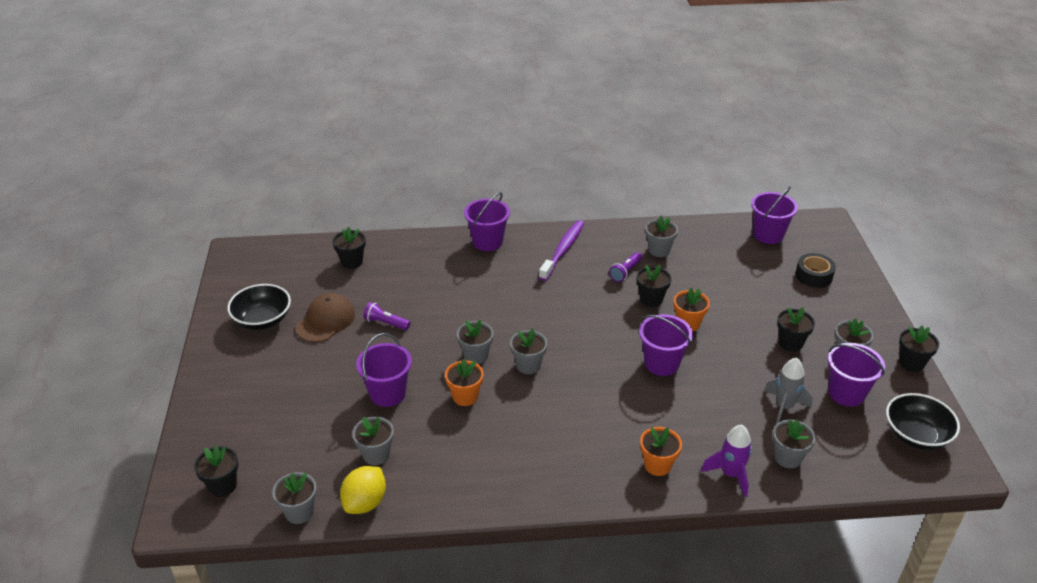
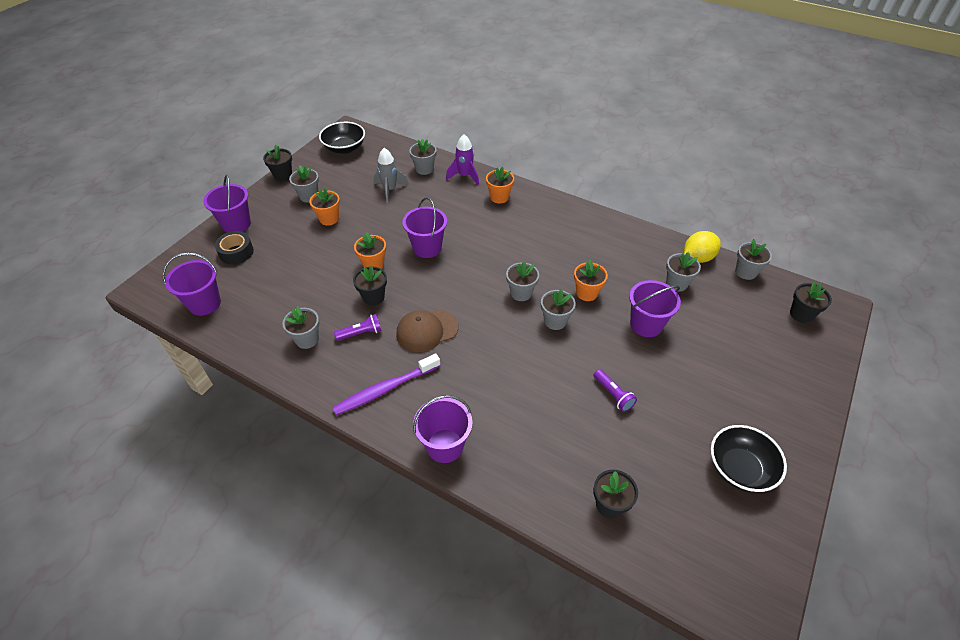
camera: 145 degrees left, 10 degrees up
(325, 321) = (672, 430): brown cap -> brown cap (427, 330)
(790, 343) = (329, 219): black flower pot -> orange flower pot
(846, 393) = (345, 180): purple bucket -> purple bucket (236, 224)

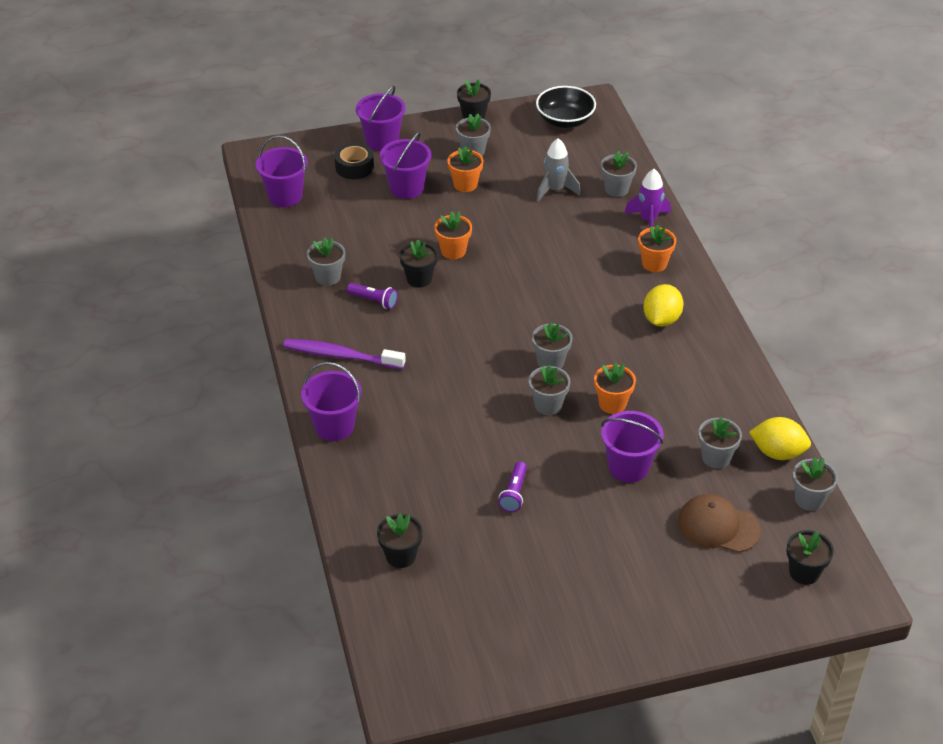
camera: 45 degrees right, 5 degrees down
(427, 248) = (519, 267): purple bucket -> purple bucket (406, 188)
(427, 330) = (428, 335): brown cap -> brown cap (718, 526)
(545, 226) = (661, 319): none -> yellow lemon
(739, 468) = (540, 619): black bowl -> none

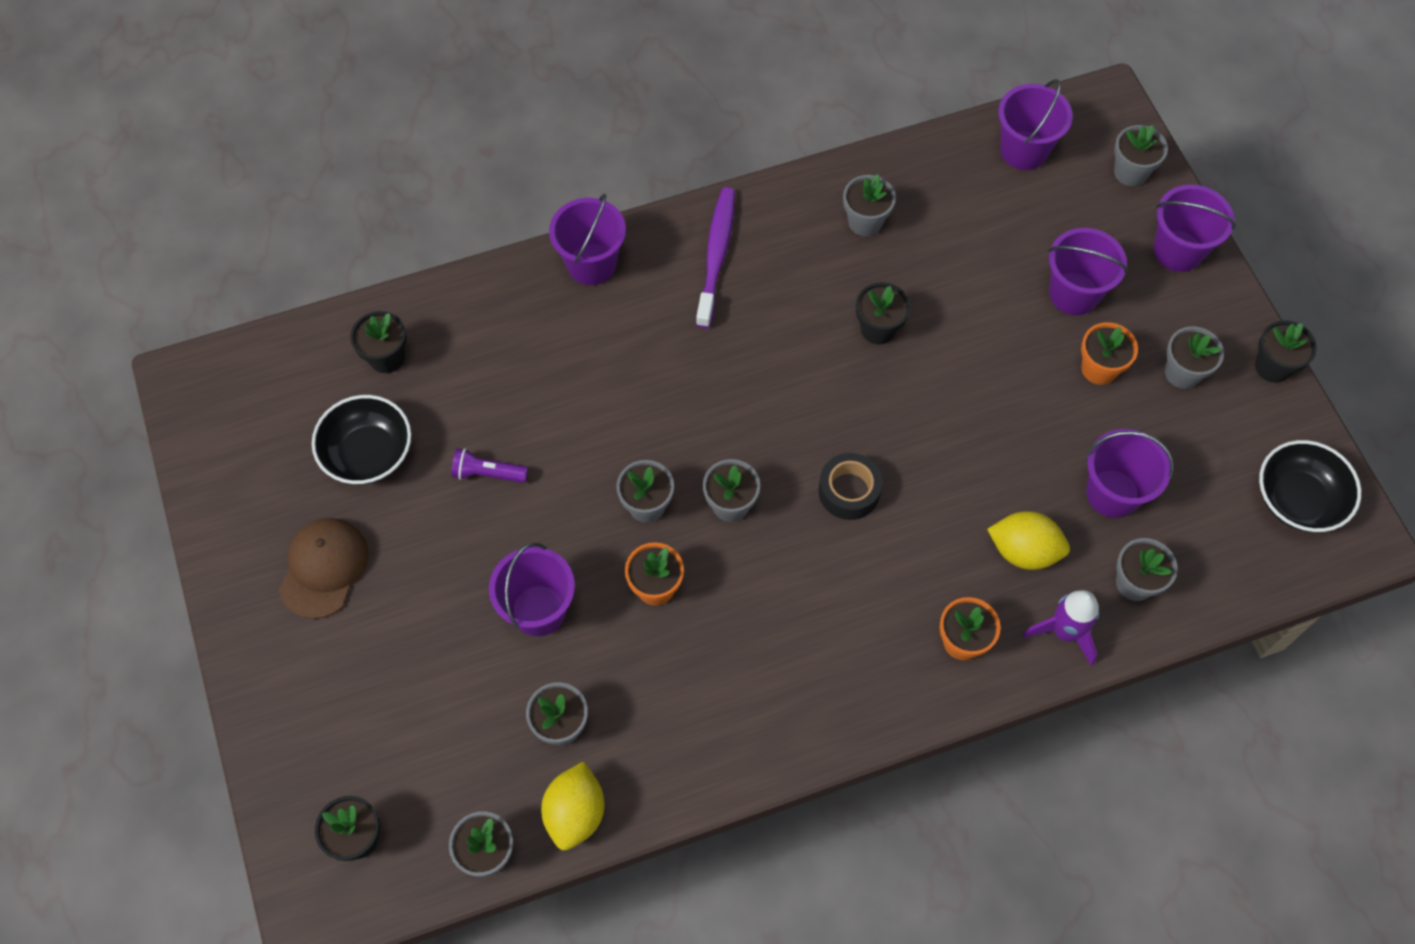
camera: 85 degrees right, 20 degrees up
(315, 152) = (1130, 172): none -> grey flower pot
(354, 167) = (1107, 224): black tape -> black tape (849, 491)
(374, 301) = (825, 280): purple flashlight -> none
(453, 251) = (944, 366): orange flower pot -> none
(489, 567) = (368, 453): none -> black bowl
(555, 190) = (1112, 493): grey rocket -> purple bucket
(661, 319) = (836, 652): yellow lemon -> yellow lemon (1024, 551)
(718, 526) = (436, 726): brown cap -> brown cap (324, 568)

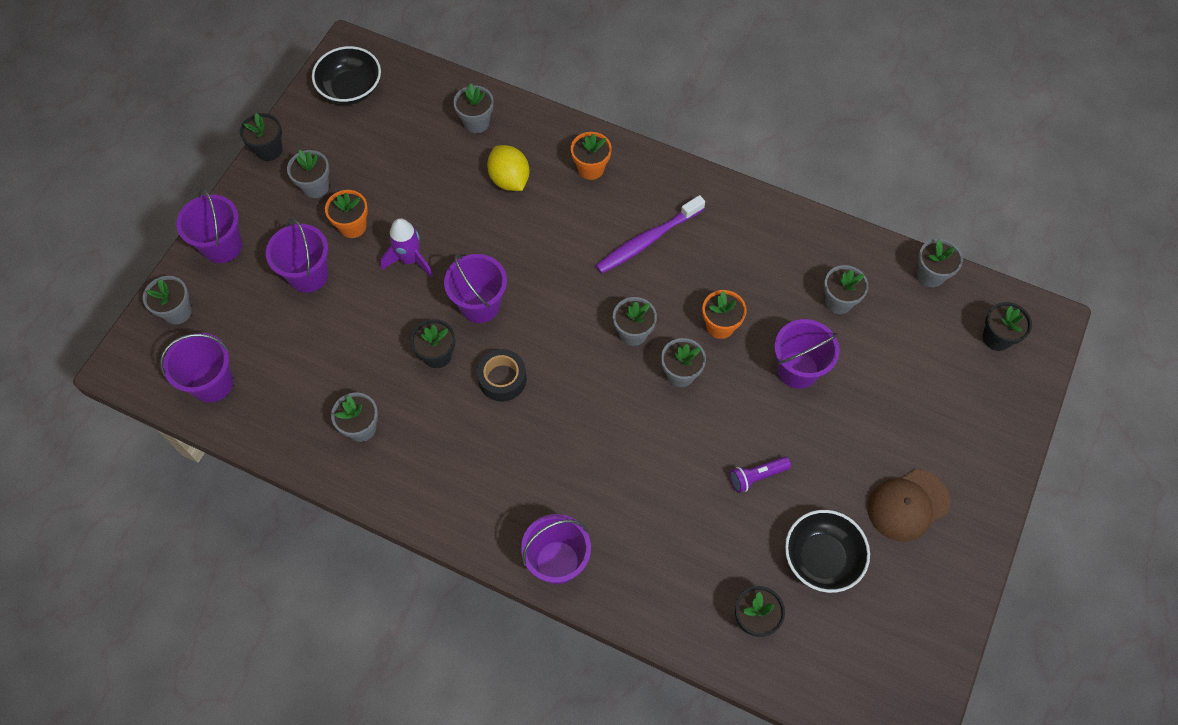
camera: 135 degrees left, 0 degrees up
(487, 473) = (757, 476): purple flashlight -> purple flashlight turned 105 degrees clockwise
(575, 813) = (868, 256): yellow lemon -> none
(716, 255) = (474, 492): purple toothbrush -> purple toothbrush (647, 240)
(849, 491) = (561, 283): black tape -> black tape (502, 379)
(1064, 632) = (537, 132): purple rocket -> purple rocket (410, 260)
(1112, 493) = (431, 166): purple bucket -> purple bucket (480, 305)

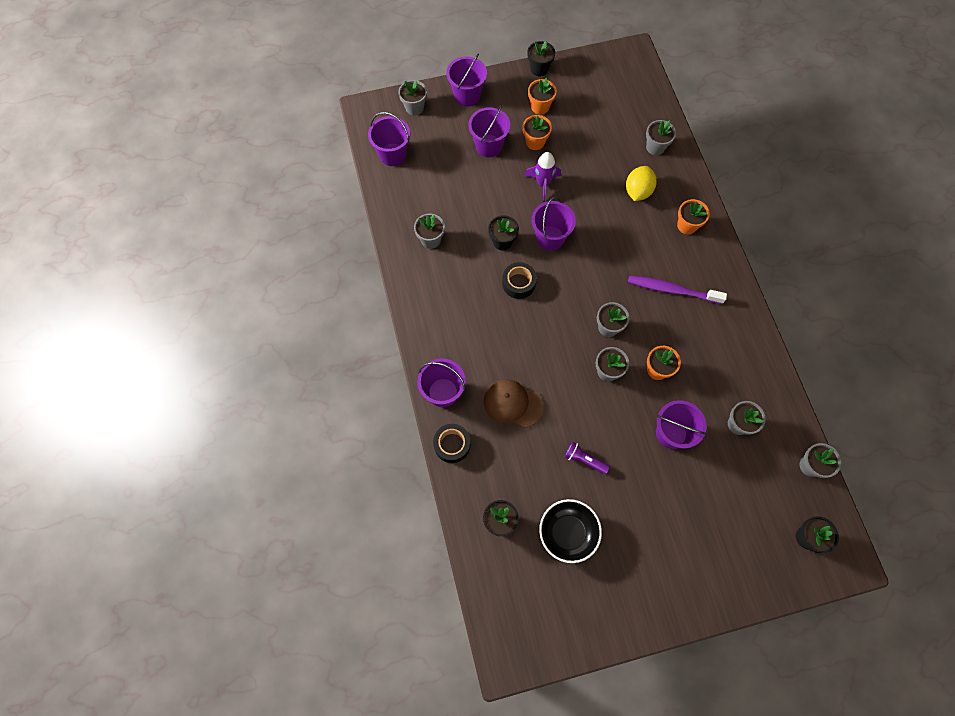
camera: 50 degrees right, 5 degrees up
(315, 187) = (540, 107): grey flower pot -> orange flower pot
(351, 89) = (612, 74): black bowl -> none
(626, 601) = (452, 445): none -> black tape
(907, 505) = (644, 560): brown cap -> brown cap (512, 404)

